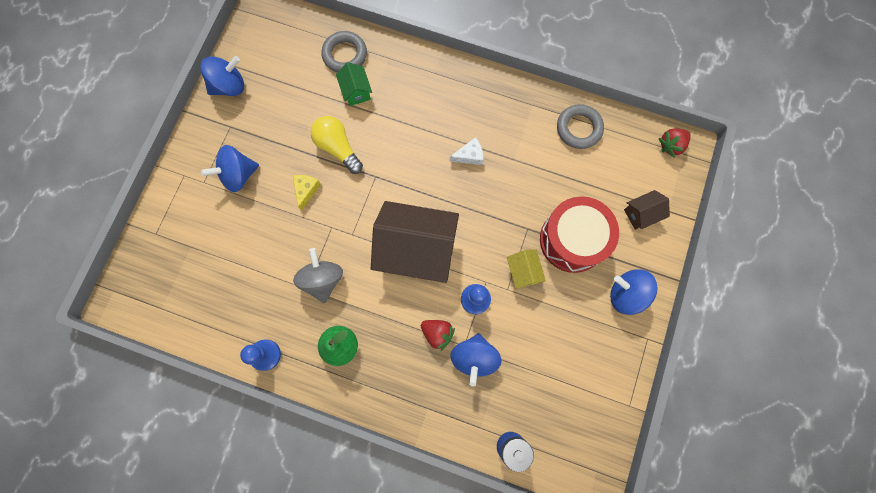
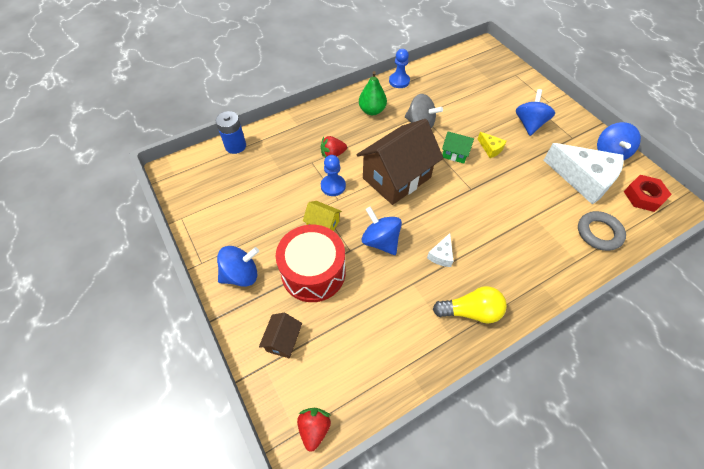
camera: 130 degrees right, 20 degrees down
(270, 39) = (643, 196): none -> red nut
(285, 92) = (583, 179): none -> white cheese
(338, 148) = (512, 182): yellow light bulb -> yellow light bulb (471, 311)
(356, 91) = (556, 220): green house -> green house (455, 154)
(474, 358) = (299, 162): blue spinning top -> blue spinning top (380, 241)
(579, 128) = (399, 357): grey ring -> none

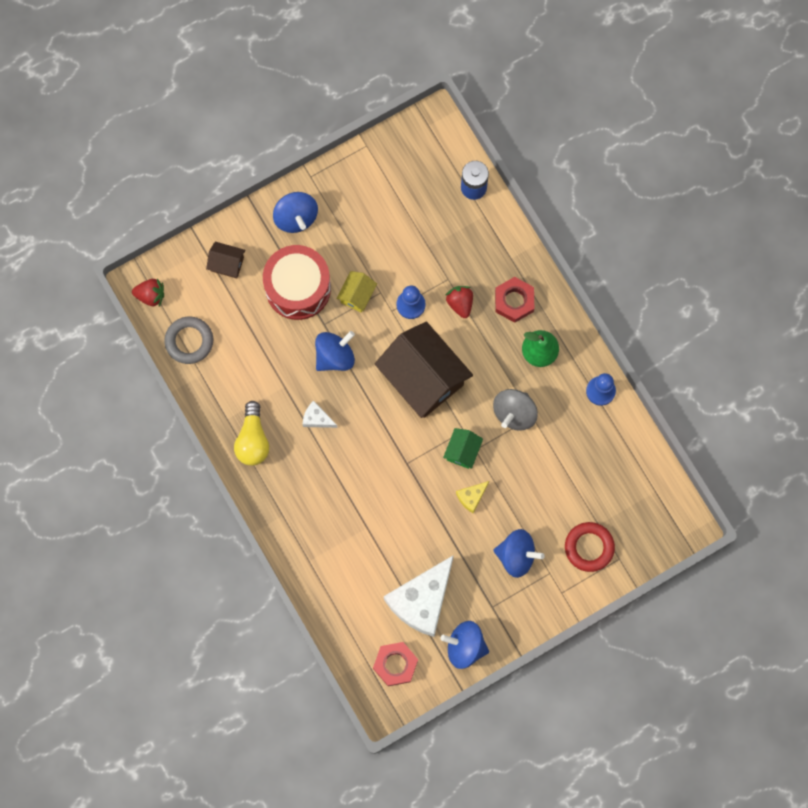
camera: 90 degrees right, 20 degrees up
(332, 123) = (514, 301): none -> red nut
(512, 88) = (589, 547): none -> red ring
(599, 233) = (344, 595): grey ring -> grey ring (189, 341)

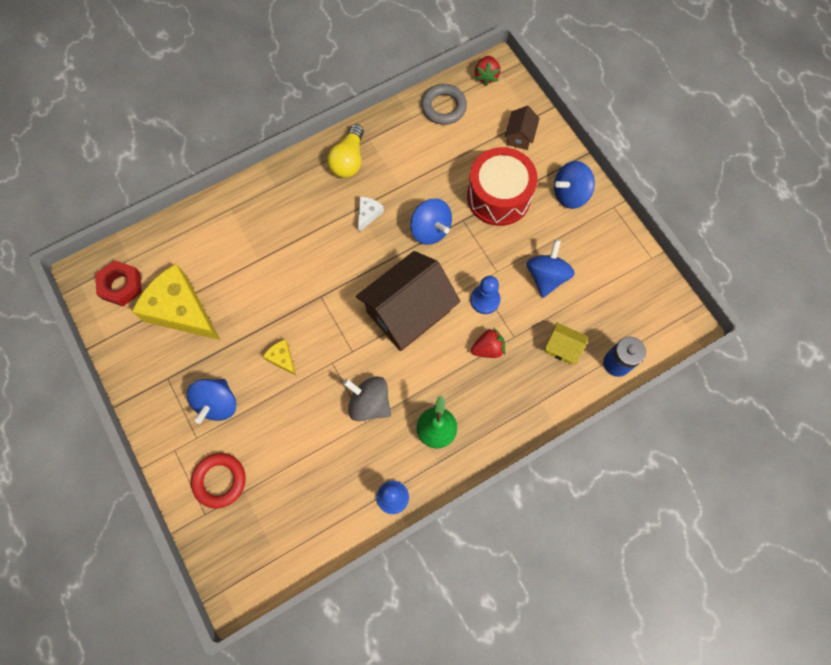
camera: 90 degrees right, 5 degrees down
(253, 440) = (348, 160): yellow light bulb -> yellow light bulb turned 75 degrees counterclockwise
(357, 295) = (493, 249): yellow house -> yellow house (562, 348)
(422, 600) = (181, 310): white cheese -> yellow cheese
(462, 451) = (330, 350): green house -> none
(465, 646) = (130, 351): blue spinning top -> blue spinning top (546, 276)
(514, 301) = (492, 404): red nut -> none

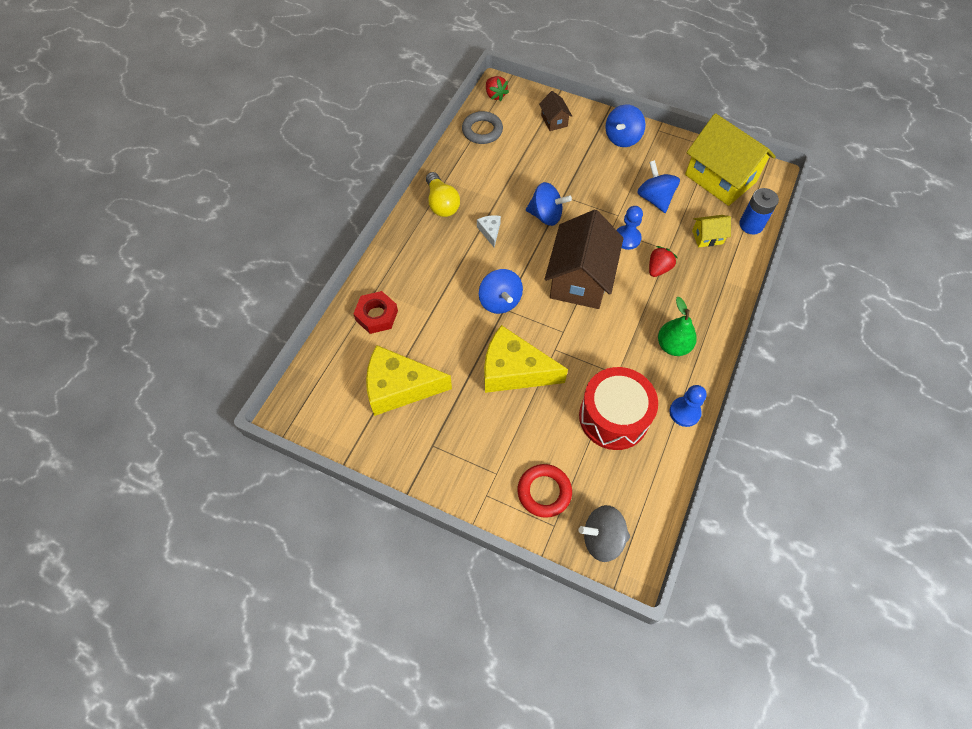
camera: 35 degrees left, 10 degrees down
(121, 285) = (330, 401): red nut -> red nut (376, 315)
(217, 403) = (491, 436): blue spinning top -> blue spinning top (500, 301)
(282, 358) = (514, 370): yellow cheese -> yellow cheese, size x2.30
(369, 403) = (608, 359): grey spinning top -> grey spinning top (602, 538)
(498, 196) = (575, 167): red drum -> red drum (613, 417)
(630, 296) = (720, 178): none -> yellow house

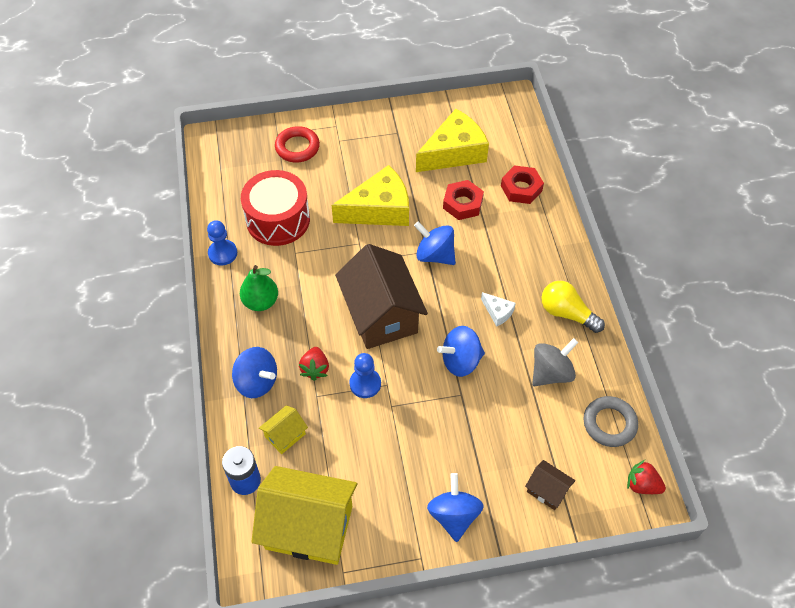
camera: 145 degrees right, 5 degrees down
(438, 332) = (462, 204): none -> red nut
(602, 538) = (239, 143): grey spinning top -> grey spinning top (551, 373)
(654, 198) = (366, 450): blue spinning top -> blue spinning top (257, 382)

